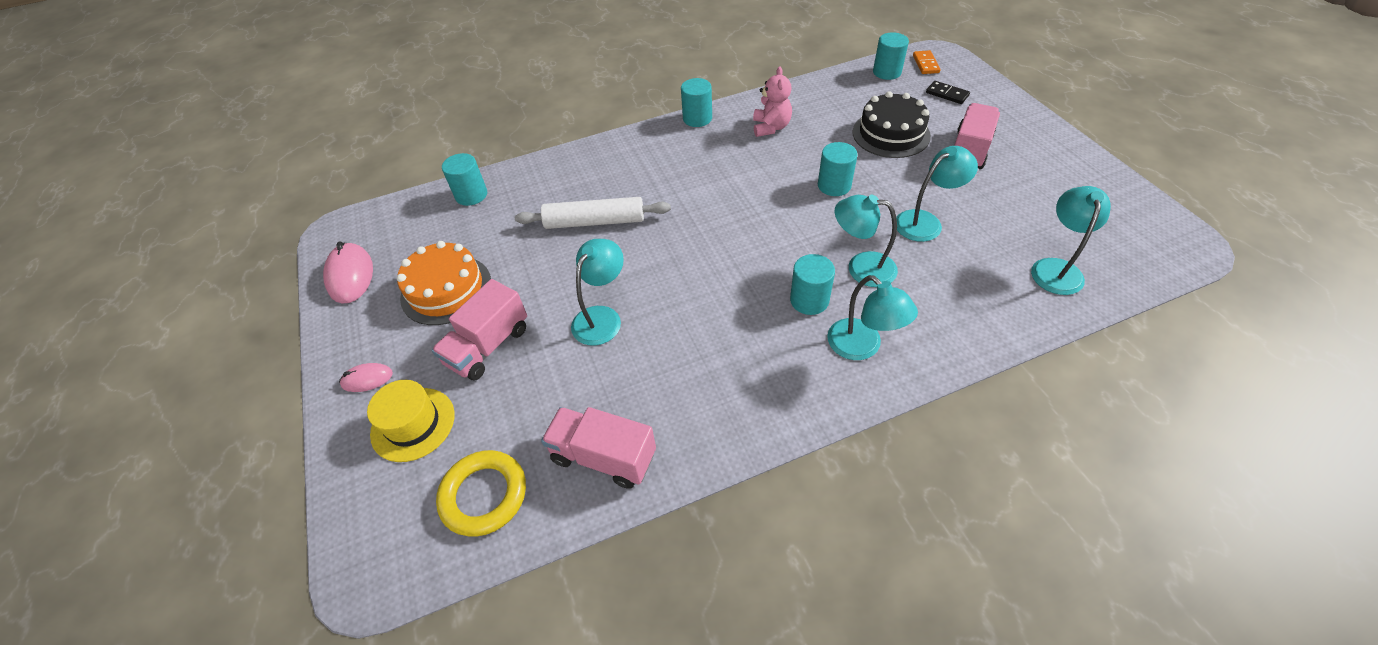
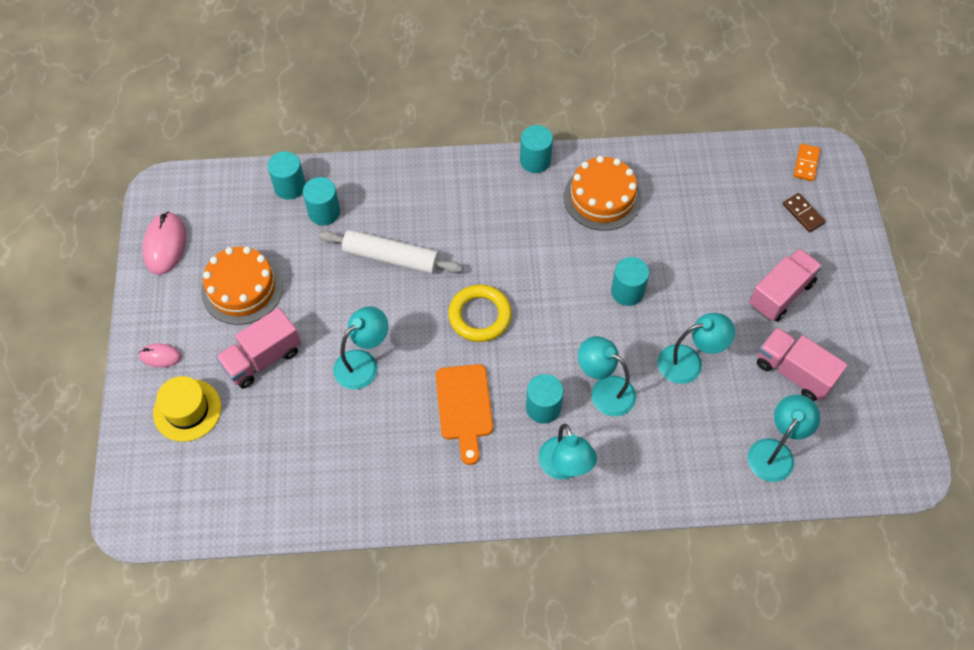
camera: 15 degrees right, 10 degrees up
(484, 495) = (226, 488): yellow ring -> yellow ring (480, 316)
(603, 457) = (322, 489): pink truck -> pink truck (794, 372)
(728, 324) = (464, 407): none -> orange cutting board
(771, 127) = (602, 198): pink teddy bear -> orange cake
(887, 72) = (758, 161): turquoise cylinder -> turquoise cylinder (324, 212)
(891, 134) = (716, 247): black cake -> none
(947, 94) = (803, 214): black domino -> brown domino

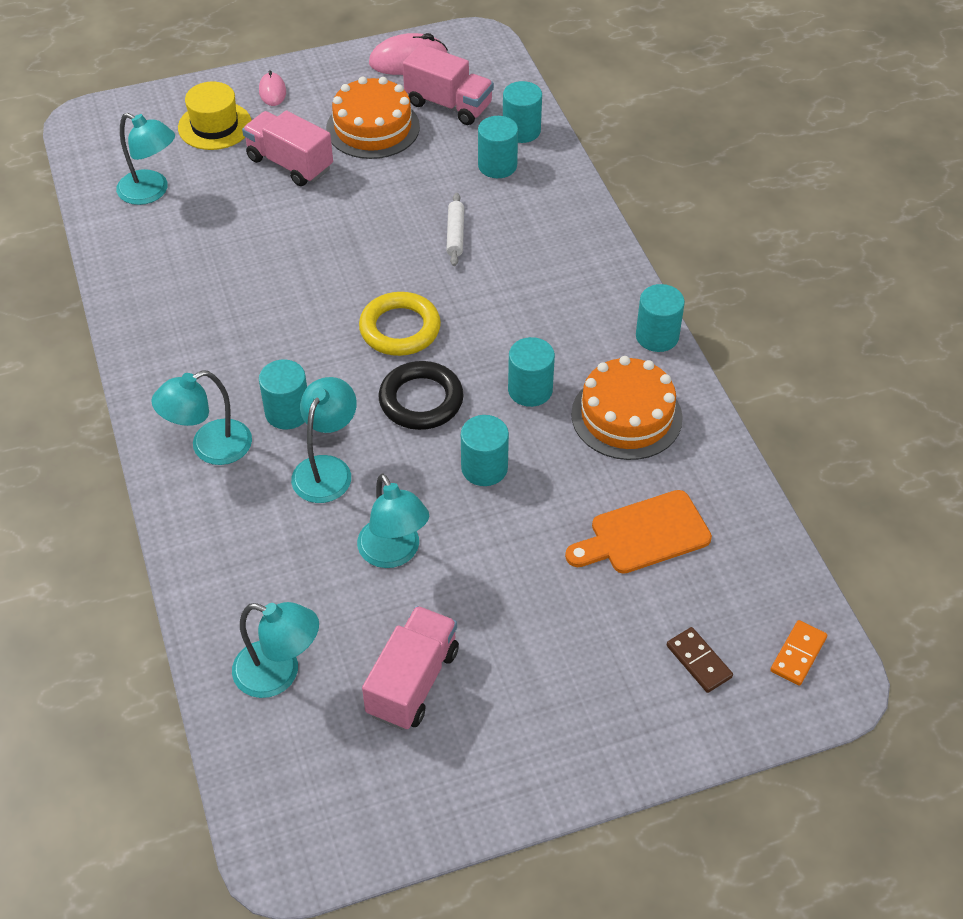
camera: 75 degrees right, 10 degrees down
(363, 363) = (306, 242): turquoise lamp -> turquoise lamp (151, 192)
(391, 258) = (455, 234): white rolling pin -> white rolling pin, size x0.55
(464, 407) = (270, 340): orange cutting board -> orange cutting board (643, 534)
(555, 317) = (421, 400): none -> black ring
(563, 247) = (530, 390): none -> turquoise cylinder
(780, 294) = (541, 649): pink truck -> pink truck (448, 104)
(803, 214) = (699, 661): brown domino -> brown domino turned 75 degrees counterclockwise
(806, 163) = (798, 654): orange domino -> orange domino turned 60 degrees counterclockwise

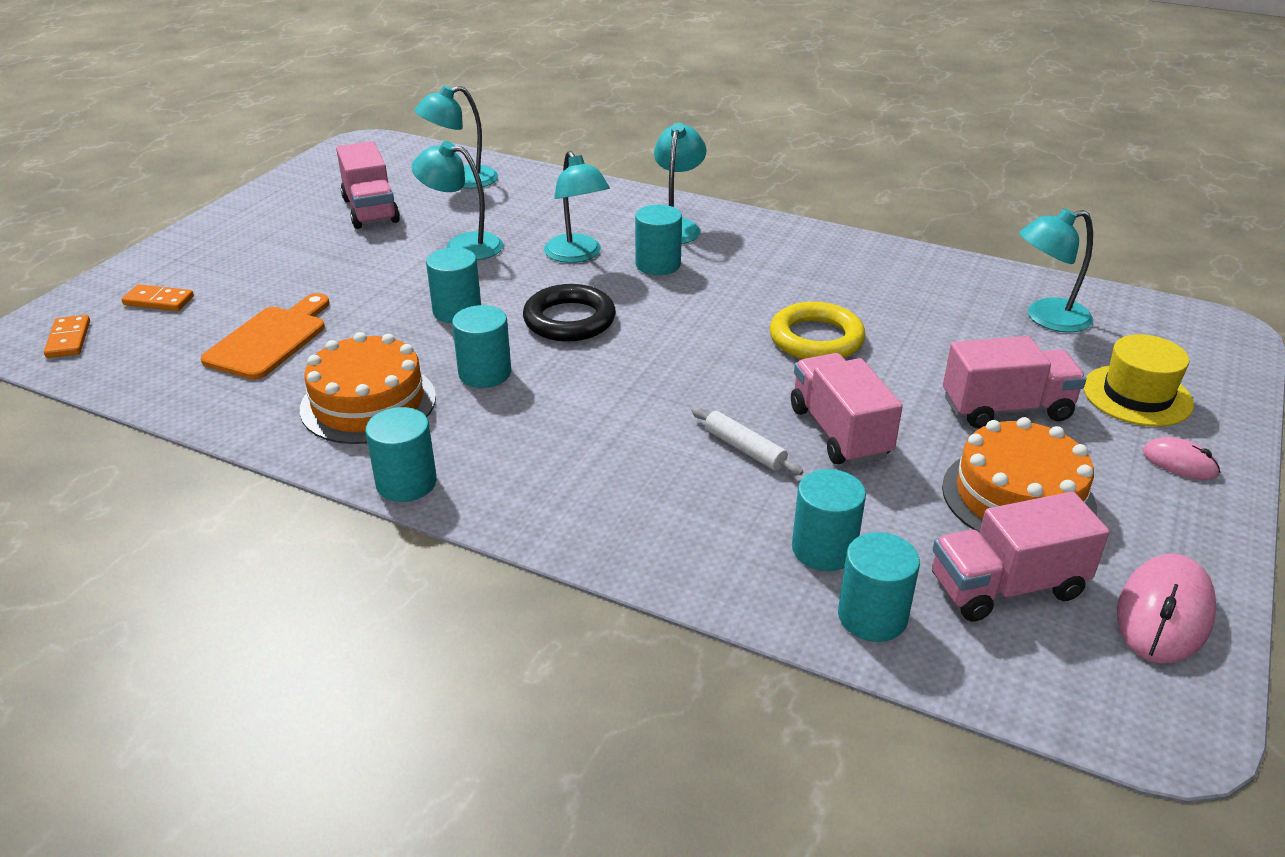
camera: 135 degrees right, 15 degrees down
(393, 210) = (839, 432): none -> pink truck
(400, 329) = (664, 351): yellow ring -> yellow ring (816, 339)
(699, 661) = (158, 301): brown domino -> orange domino

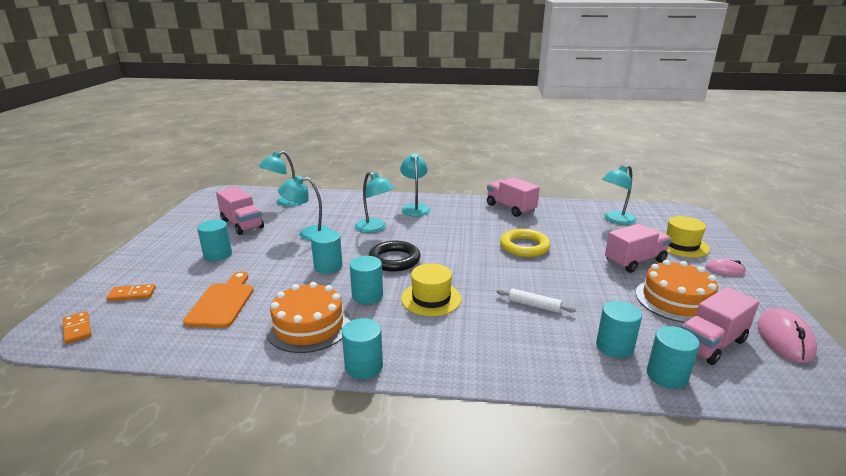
camera: 20 degrees left, 10 degrees down
(581, 399) = (431, 298): none -> yellow hat
(658, 264) = (420, 226): turquoise cylinder -> turquoise cylinder (218, 254)
(839, 432) = (572, 287): pink truck -> pink truck (510, 208)

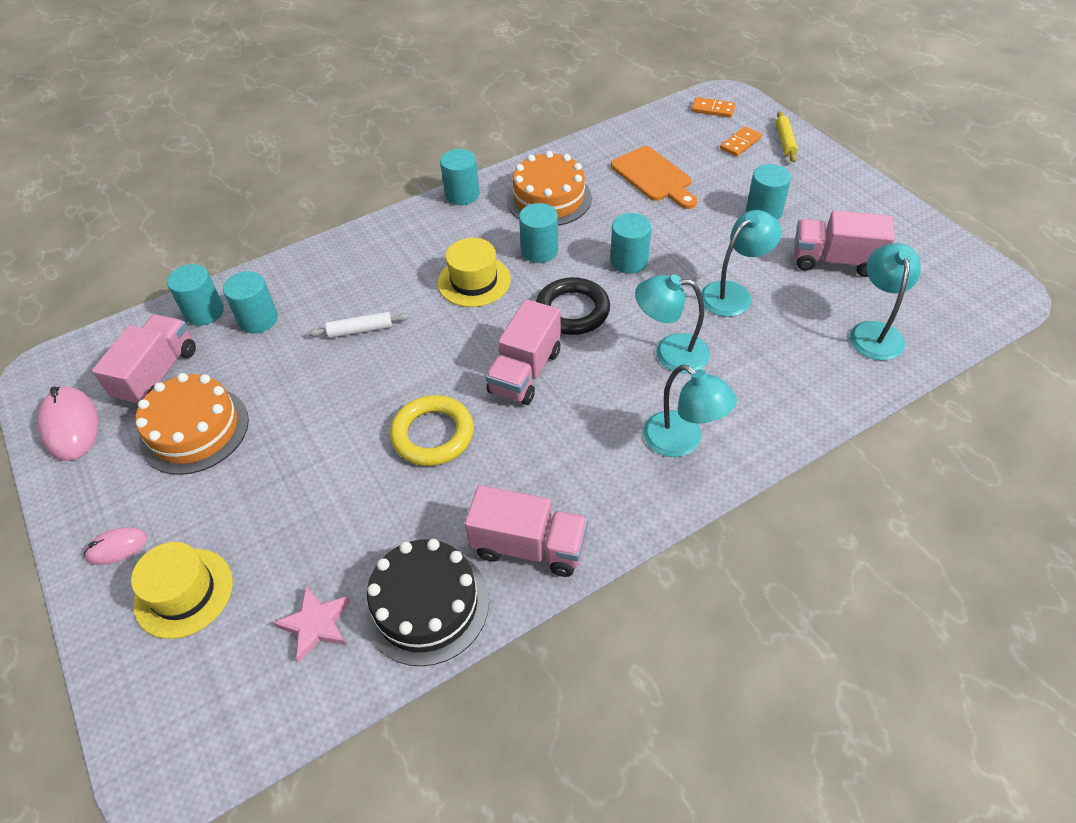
camera: 145 degrees right, 25 degrees up
(112, 281) = (785, 141): none -> yellow rolling pin
(564, 210) = (426, 604): none -> black cake
(615, 220) = (316, 624): turquoise lamp -> pink star
(634, 261) = (258, 491): pink truck -> pink truck (525, 372)

